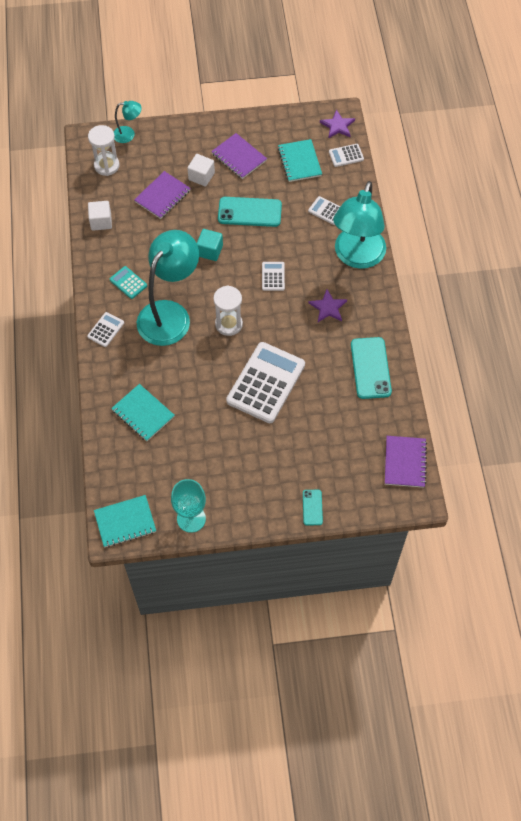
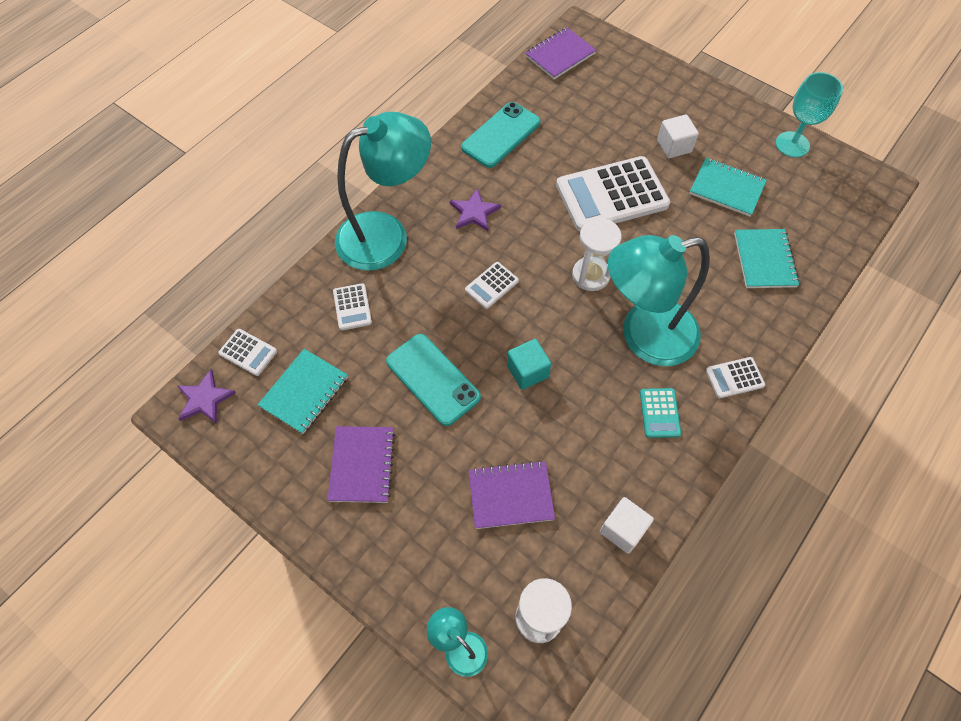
camera: 135 degrees left, 0 degrees up
(125, 522) = (860, 184): turquoise notebook -> turquoise notebook (726, 189)
(201, 176) = (435, 480): white cube -> white cube (674, 146)
(312, 507) = (673, 80): turquoise phone -> none

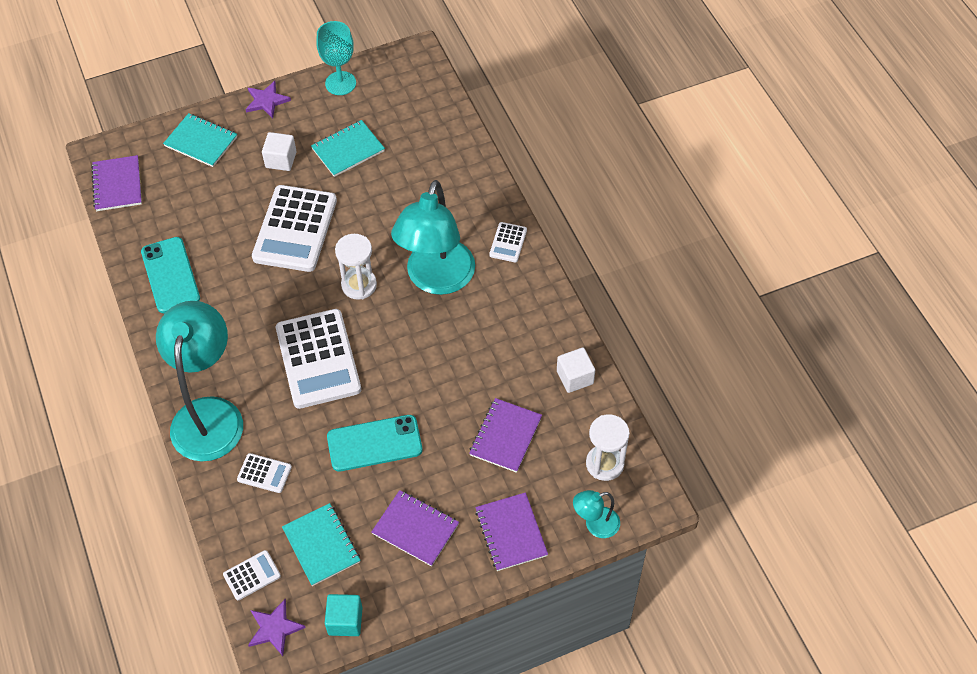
camera: 60 degrees left, 5 degrees down
(404, 560) = (511, 533): none -> purple notebook
(474, 212) = (236, 336): purple star -> purple star (266, 101)
(492, 285) = (318, 359): white calculator -> white calculator, size x2.22
(527, 371) = (412, 373): turquoise cube -> turquoise cube (345, 621)
(659, 413) = (504, 305): turquoise calculator -> none
(764, 260) = (427, 165): turquoise notebook -> turquoise notebook (201, 142)

